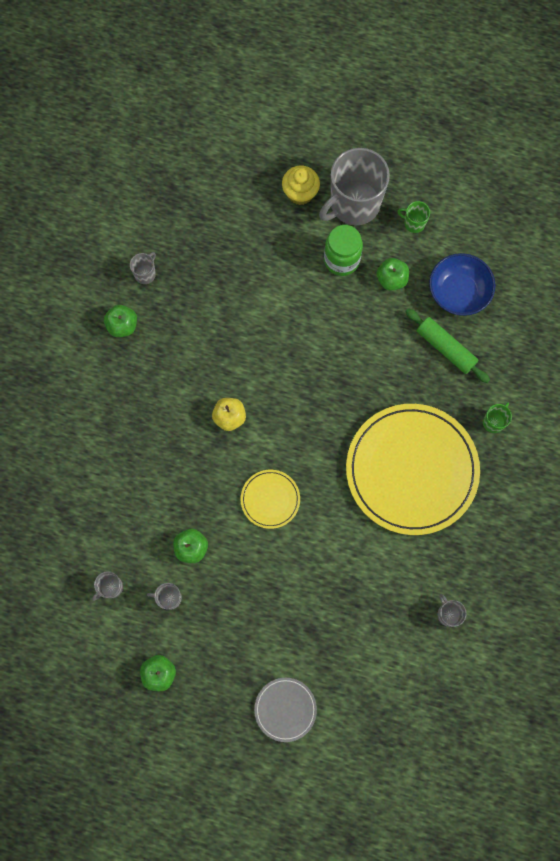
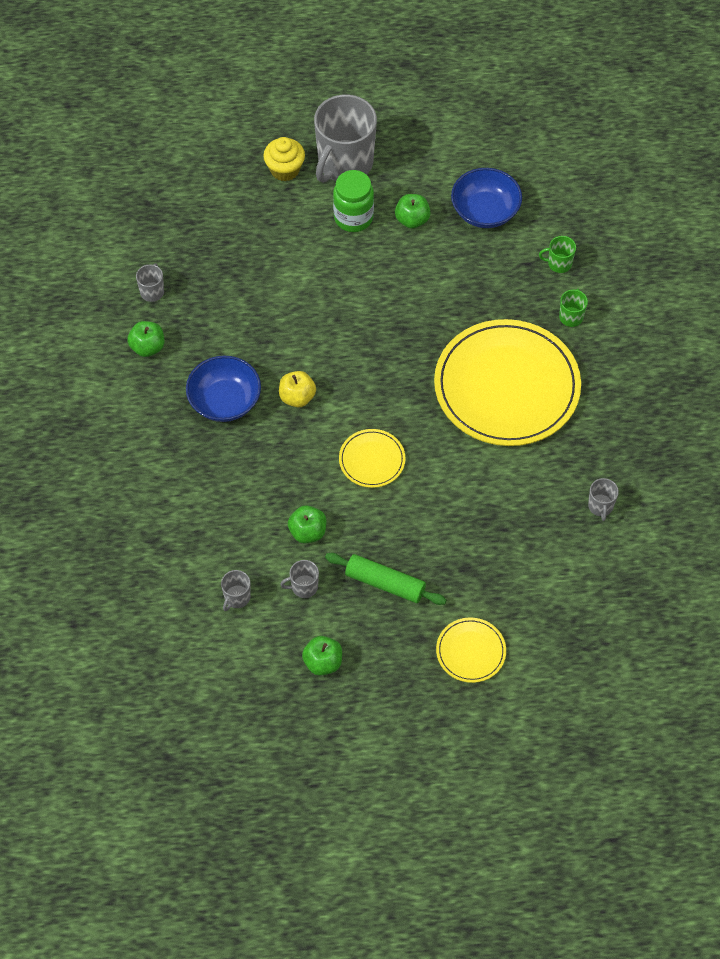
camera: 20 degrees left, 15 degrees down
(168, 399) = (225, 401): none -> blue bowl
(285, 709) = (471, 651): grey plate -> yellow plate
(414, 223) = (413, 162): green mug -> green mug (559, 263)
(445, 348) = (494, 265): green rolling pin -> green rolling pin (385, 583)
(448, 614) = (600, 506): grey mug -> grey mug turned 135 degrees counterclockwise

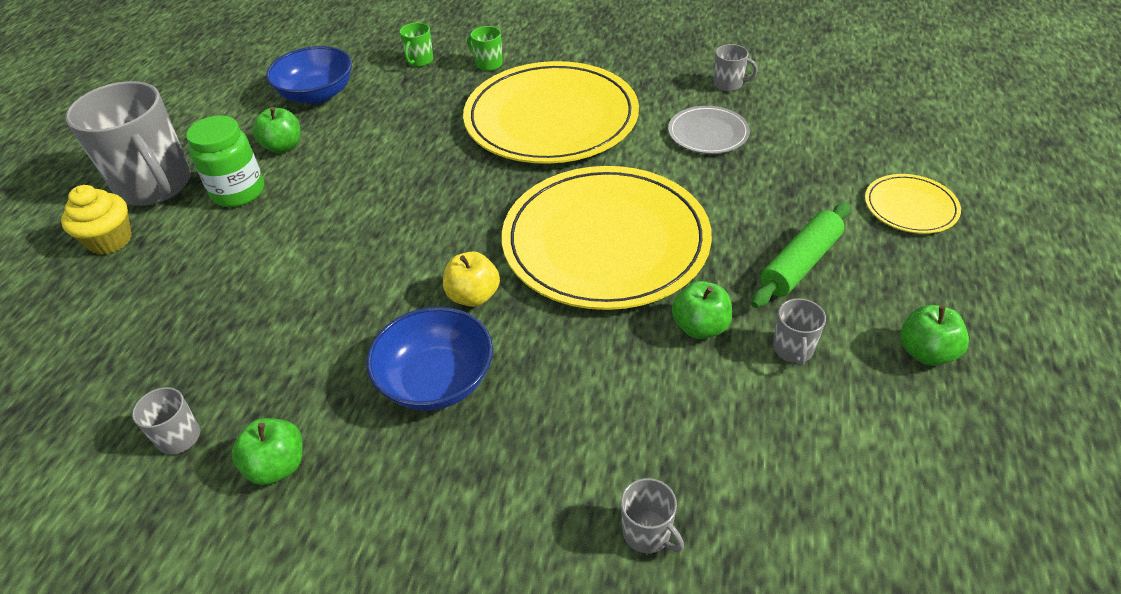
camera: 70 degrees left, 15 degrees down
(237, 597) = (801, 437): grey mug -> grey mug (647, 533)
(372, 460) = (605, 241): yellow plate -> yellow plate, size x2.24
(522, 502) = (708, 133): none -> grey plate

